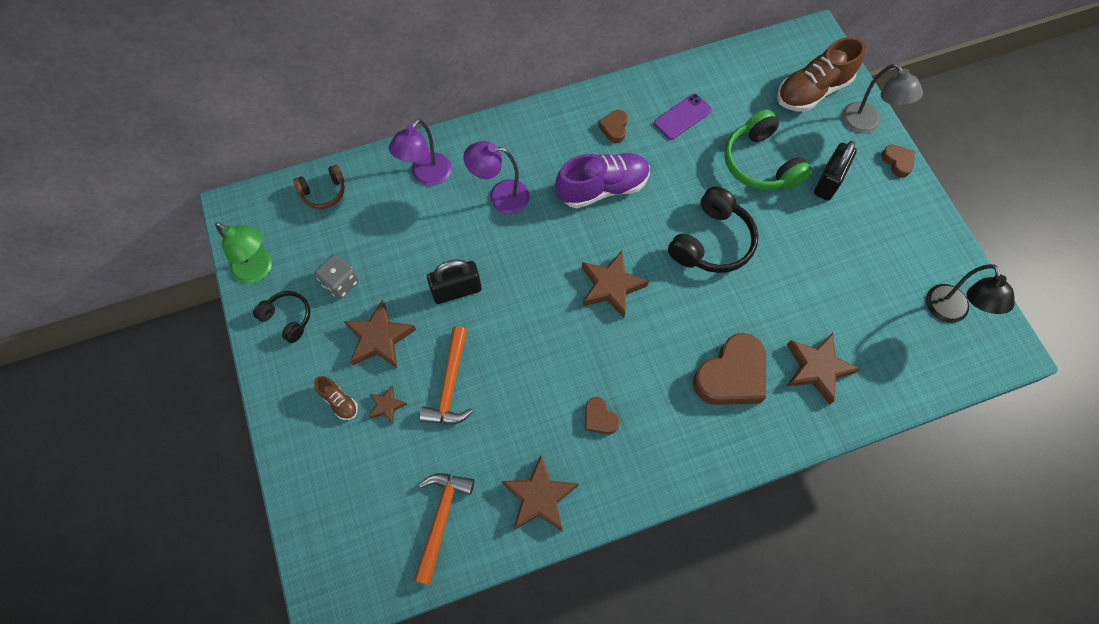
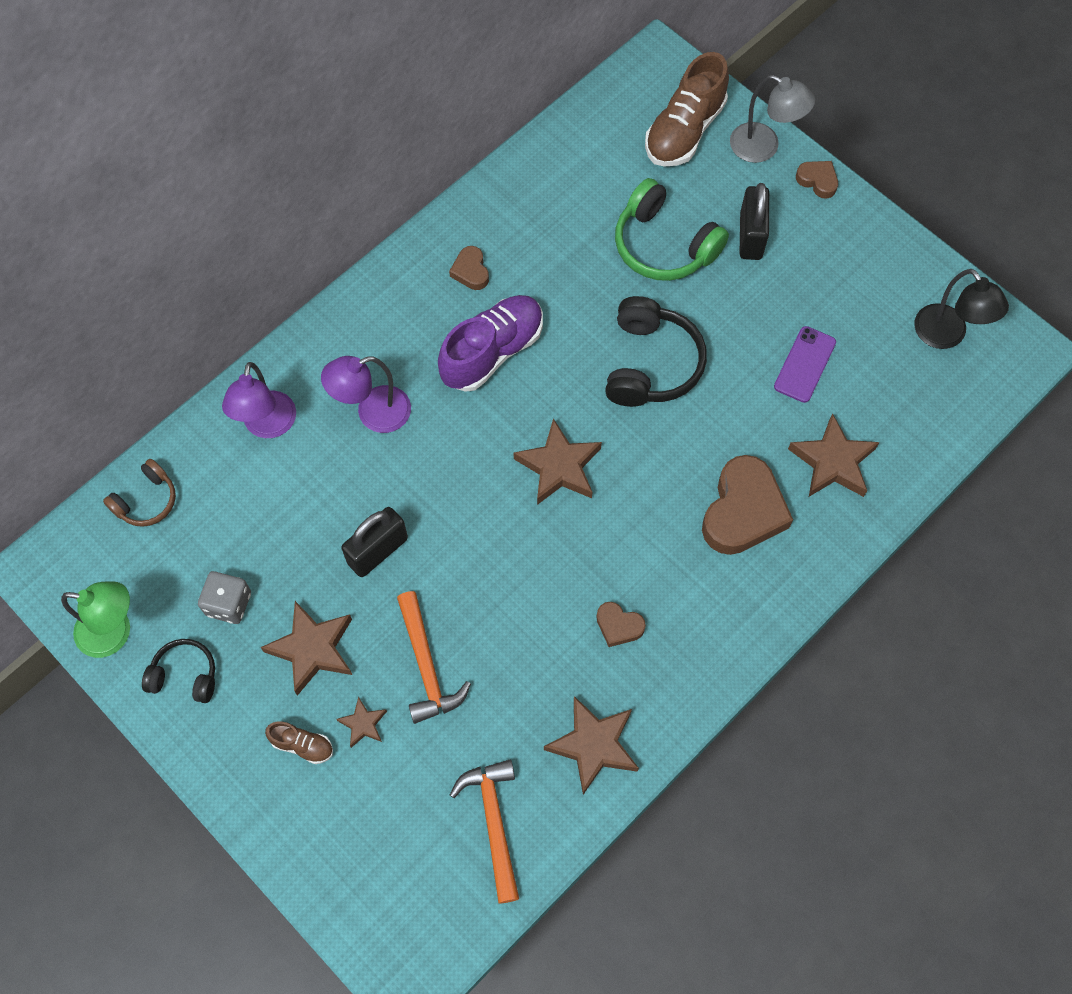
camera: 25 degrees left, 0 degrees up
(682, 117) = (546, 224): purple phone -> purple phone (804, 364)

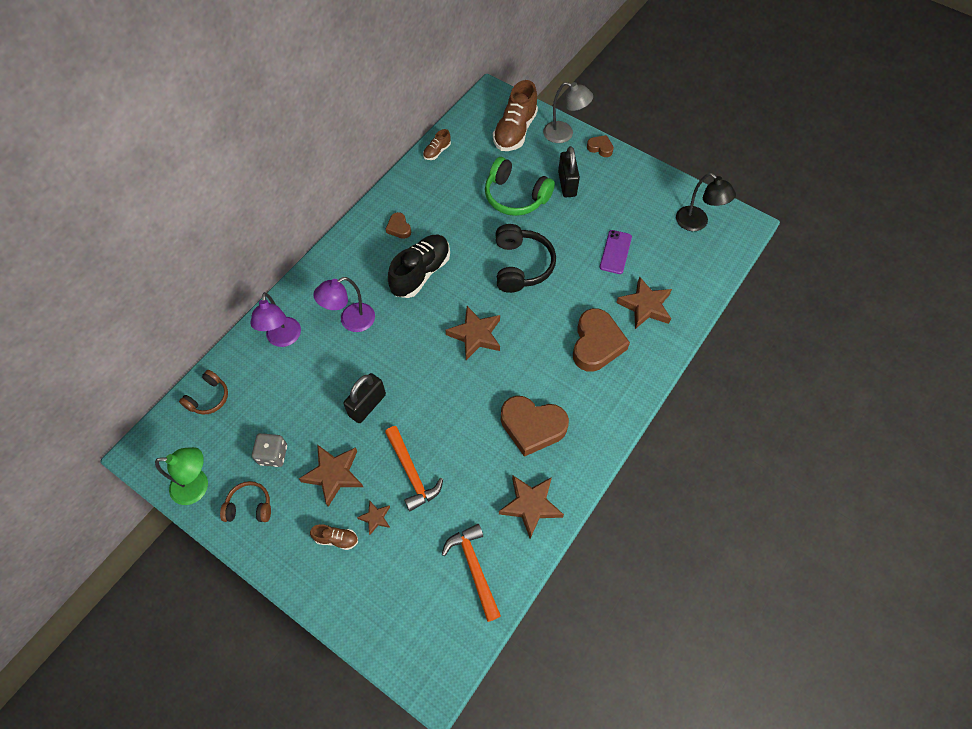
camera: 10 degrees left, 5 degrees down
(185, 675) = (249, 506): black headphones -> brown headphones
(492, 352) = (421, 273): purple shoe -> black shoe
(552, 148) = (437, 151): none -> brown shoe
(618, 626) = (532, 427): brown heart -> brown heart, size x2.05

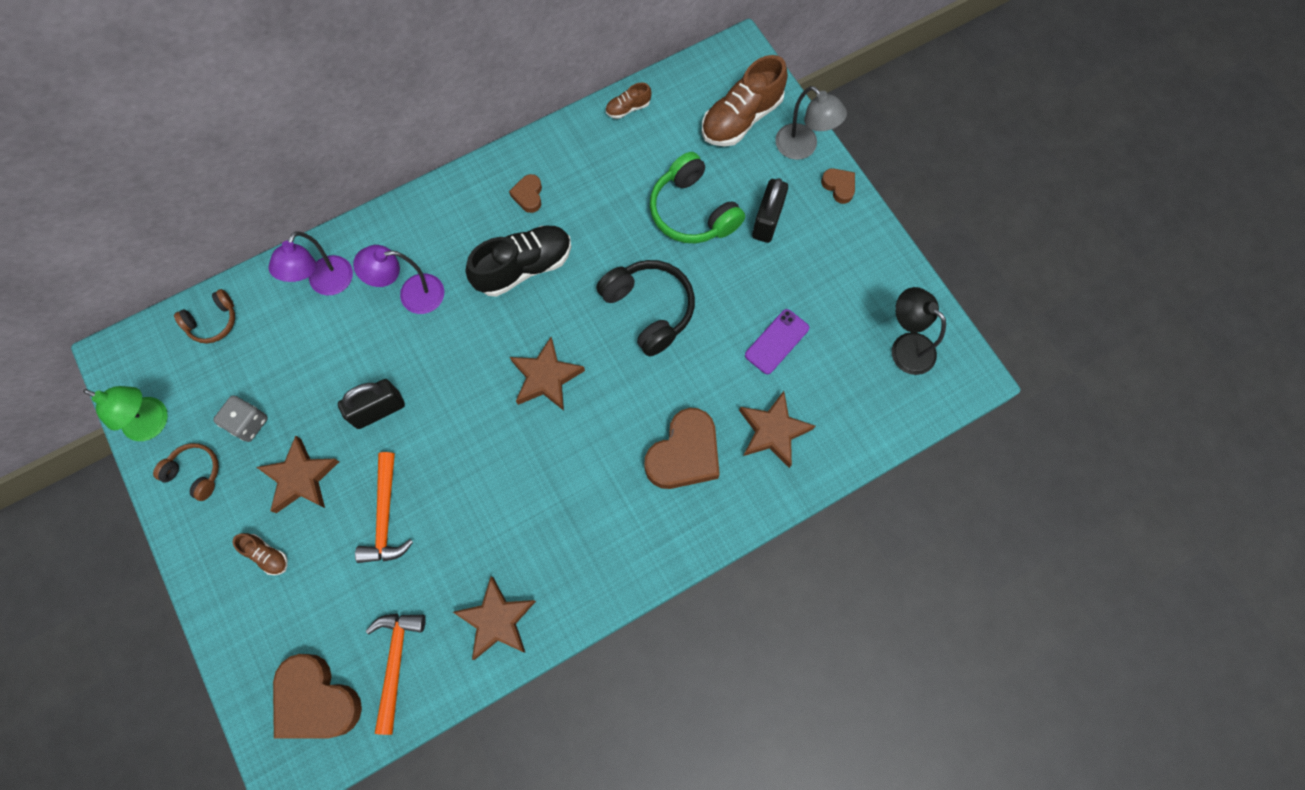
camera: 25 degrees right, 10 degrees up
(375, 518) = (320, 551): brown star -> none
(521, 265) = (649, 309): black headphones -> black headphones turned 60 degrees counterclockwise
(532, 427) = (550, 524): brown heart -> brown heart (316, 700)
(697, 223) = (905, 346): black lamp -> black lamp turned 150 degrees clockwise

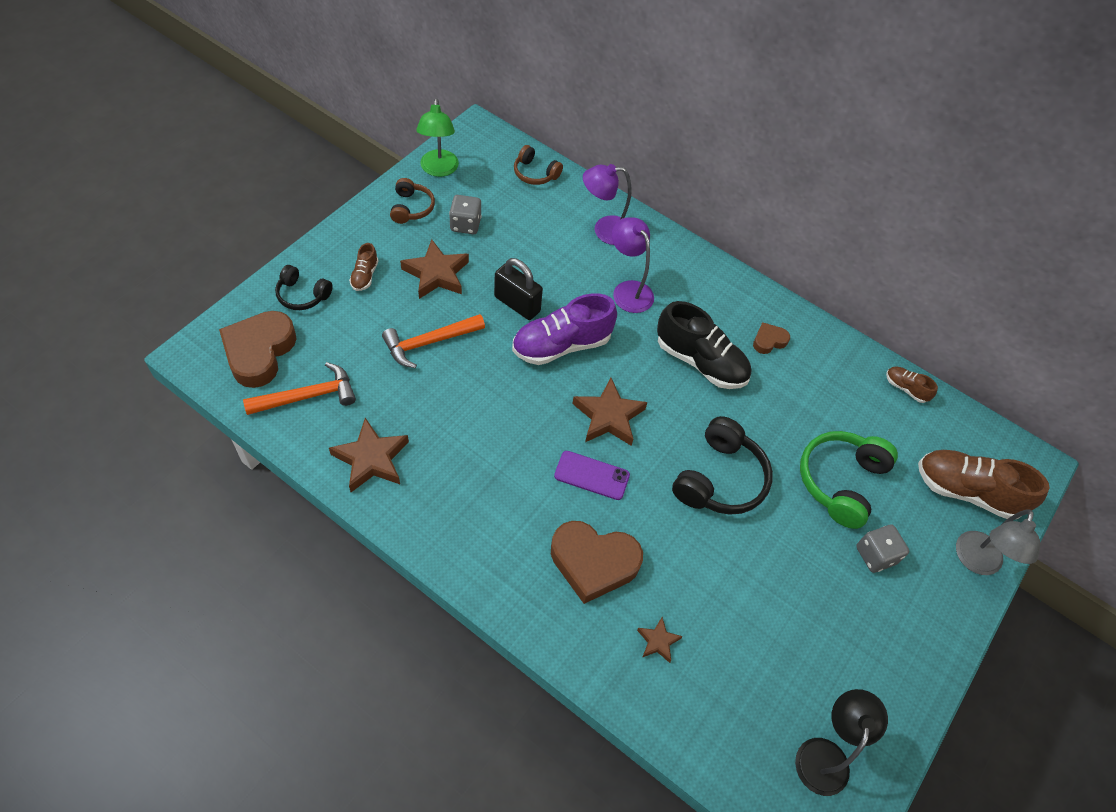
camera: 60 degrees right, 15 degrees down
(261, 631) = (302, 295): none -> black headphones
(447, 387) = (561, 345): none -> purple shoe
(767, 221) = (875, 555): black padlock -> grey dice
(773, 431) = (658, 641): brown star -> brown star, size x0.53
(776, 341) = (754, 611): purple phone -> purple phone (592, 475)
(839, 186) = (959, 615): brown heart -> none

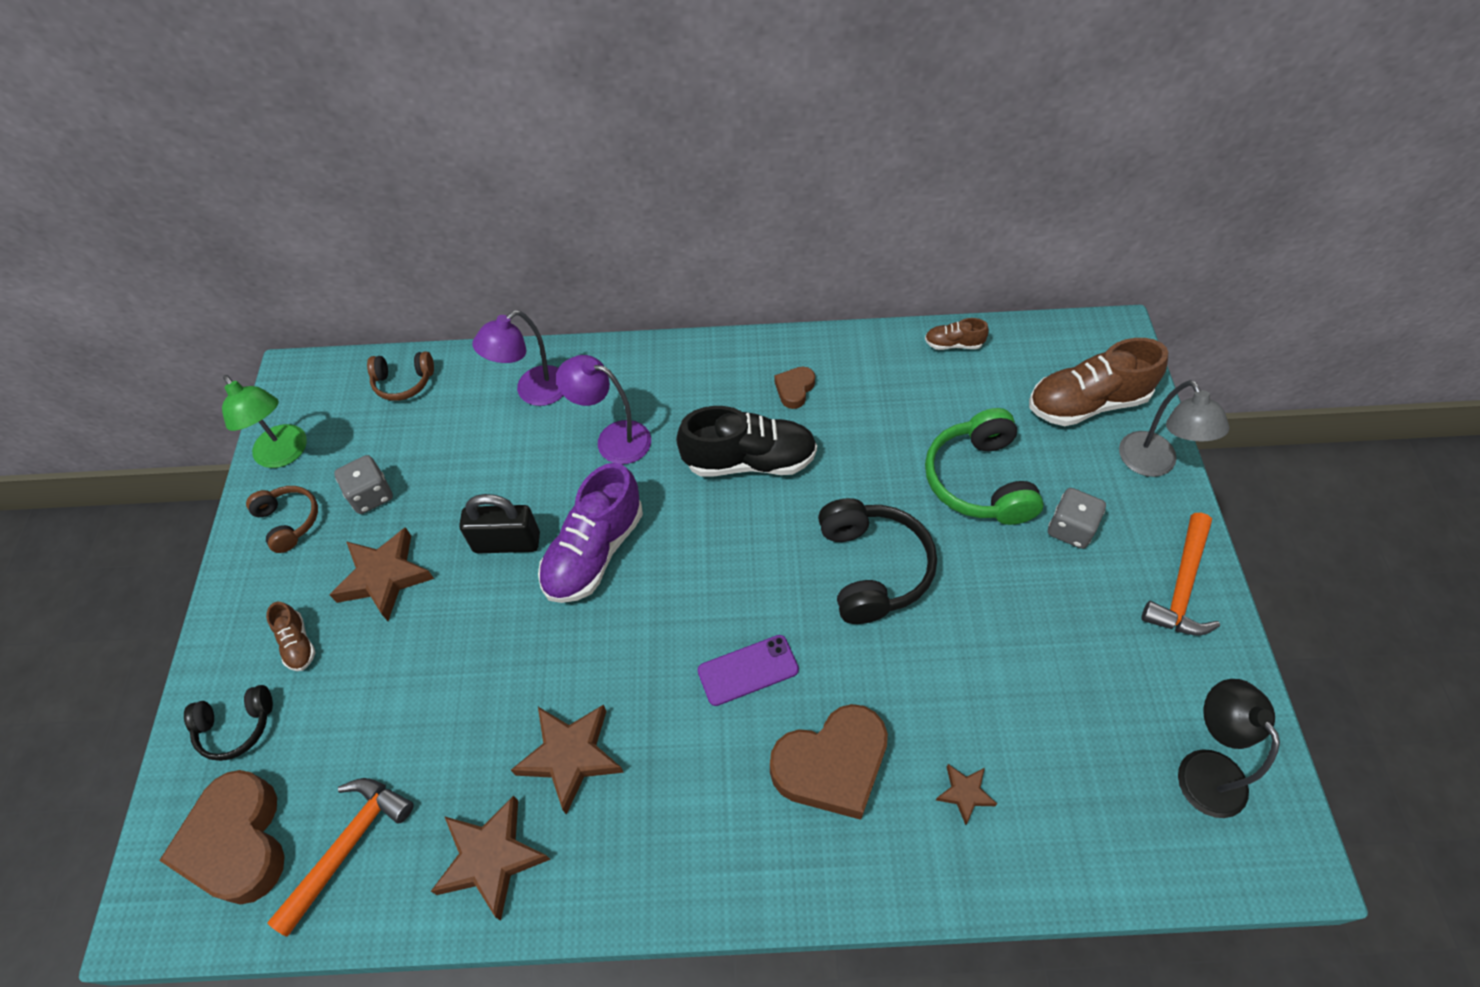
camera: 30 degrees left, 0 degrees up
(429, 343) = (443, 664): orange hammer -> orange hammer (1181, 586)
(608, 416) = (709, 591): brown star -> brown star (570, 756)

